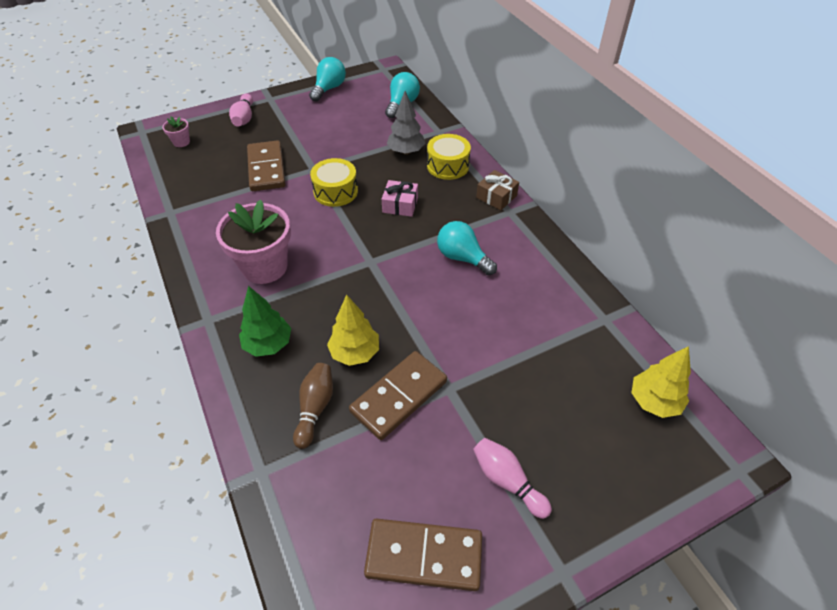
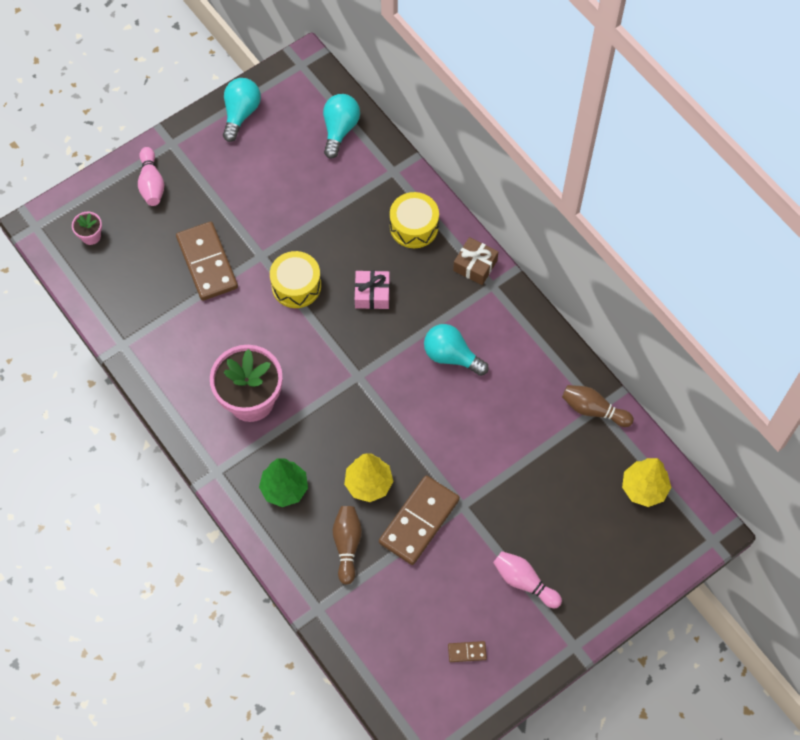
camera: 10 degrees left, 15 degrees up
(406, 151) = (361, 211): grey tree -> none
(424, 555) = (467, 652): brown domino -> brown domino, size x0.42
(600, 320) = (593, 410): none -> brown bowling pin

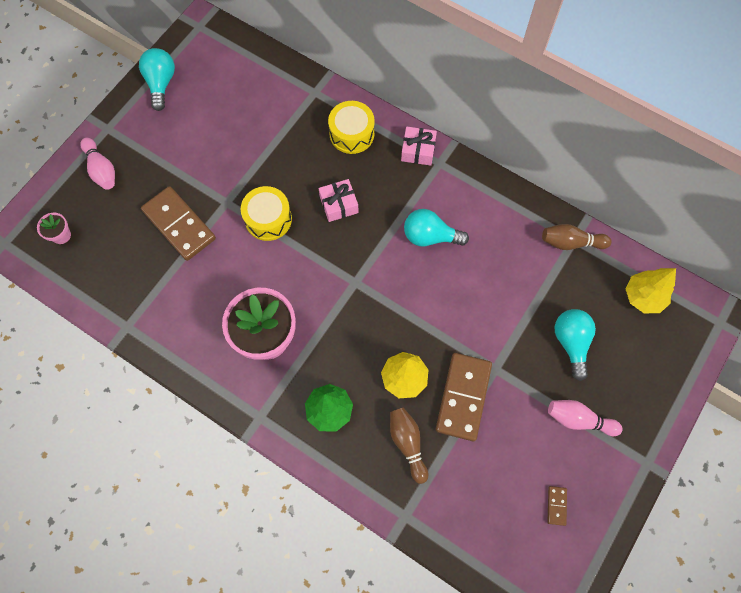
camera: 20 degrees left, 5 degrees up
(340, 130) = (254, 71): turquoise light bulb -> turquoise light bulb (571, 343)
(467, 652) = (556, 505): brown domino -> brown domino turned 60 degrees counterclockwise
(475, 265) = (418, 150): brown gift -> pink gift

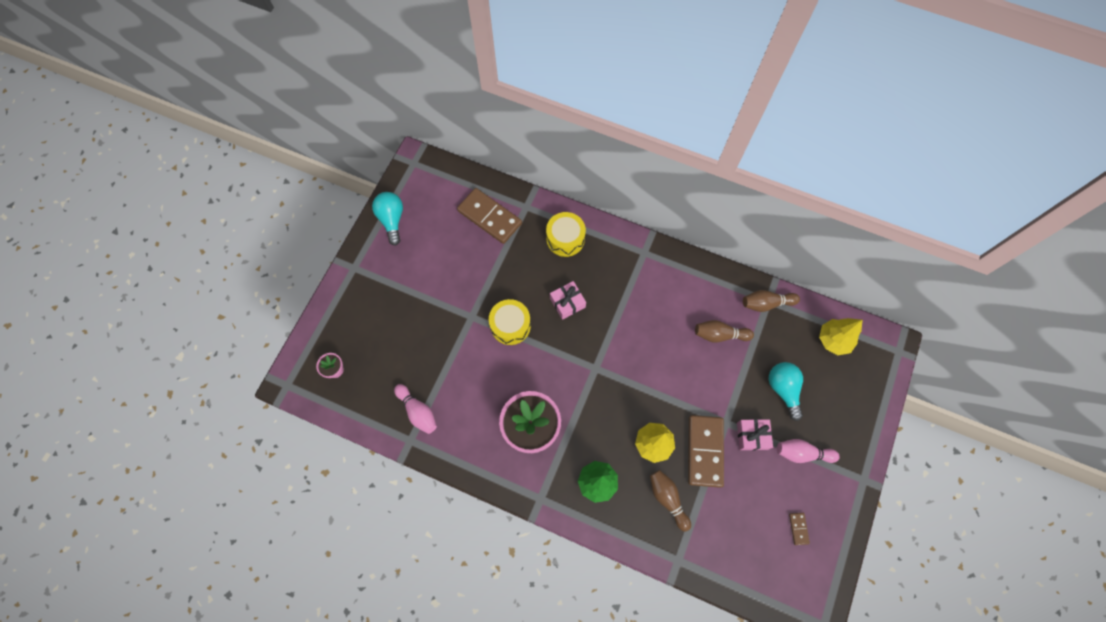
camera: 10 degrees left, 0 degrees up
(102, 170) = (357, 305): pink bowling pin -> pink bowling pin (417, 411)
(179, 225) = (435, 343): brown domino -> brown domino (489, 217)
(418, 150) = (624, 244): pink gift -> pink gift (752, 436)
(430, 236) = (649, 318): turquoise light bulb -> none
(508, 268) = (719, 335): none -> brown bowling pin

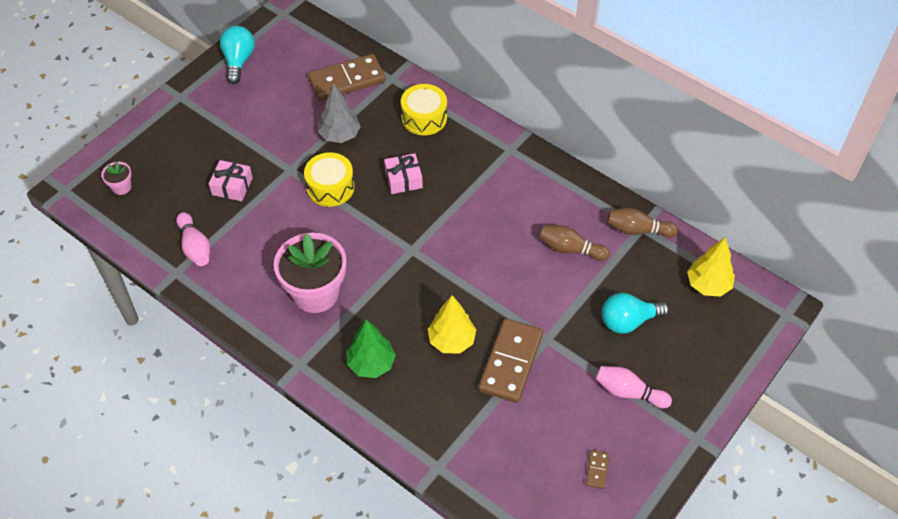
camera: 15 degrees right, 15 degrees down
(489, 217) = (347, 80): brown domino -> brown domino turned 75 degrees counterclockwise
(501, 273) = (340, 135): none -> grey tree
(667, 499) = (448, 400): brown bowling pin -> none
(752, 436) = (573, 360): pink gift -> pink gift (232, 186)
(783, 389) = (628, 321): turquoise light bulb -> turquoise light bulb turned 105 degrees counterclockwise

